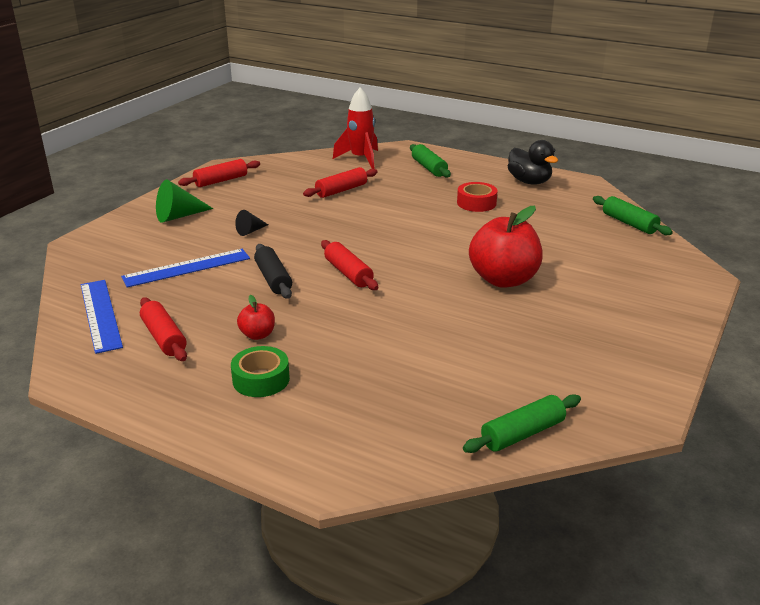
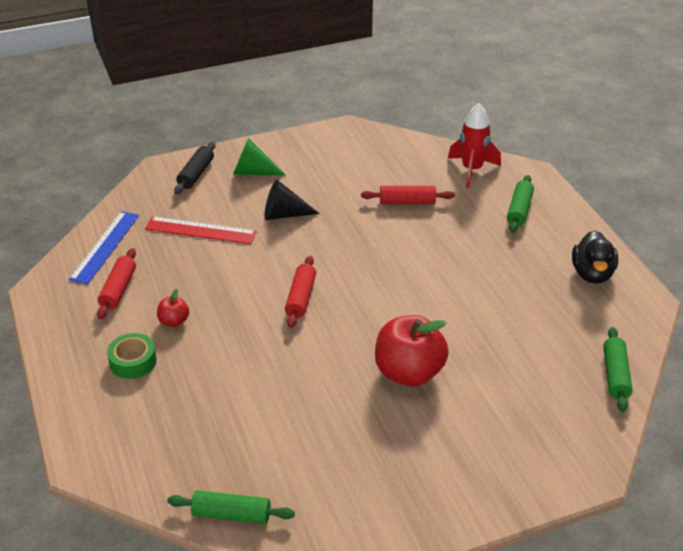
camera: 40 degrees right, 10 degrees up
(187, 267) = (201, 230): blue ruler -> red ruler
(221, 181) = (326, 145): red rolling pin -> none
(250, 231) = (284, 214): black cone -> black cone, size x1.70
(273, 279) = (243, 274): black rolling pin -> black rolling pin (196, 174)
(476, 203) = (504, 275): red tape -> none

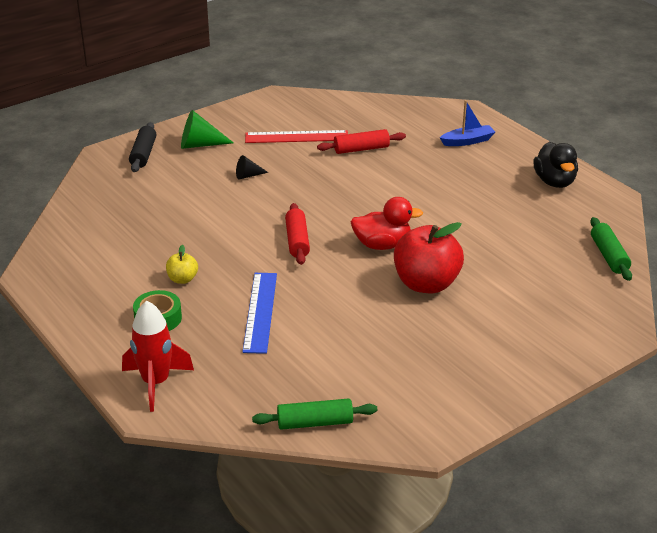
camera: 15 degrees left, 5 degrees down
(105, 246) = (80, 228): blue ruler -> blue ruler (260, 312)
(118, 290) = (113, 262): red rolling pin -> none
(174, 321) = (182, 279): red apple -> yellow apple
(201, 230) = (172, 200): red ruler -> red ruler (296, 137)
(284, 214) = (248, 175): black cone -> black cone, size x0.59
(383, 318) = (382, 245): none -> red duck
(472, 170) = (409, 115): red rocket -> red rocket (156, 383)
(519, 210) = (467, 141): green rolling pin -> blue boat

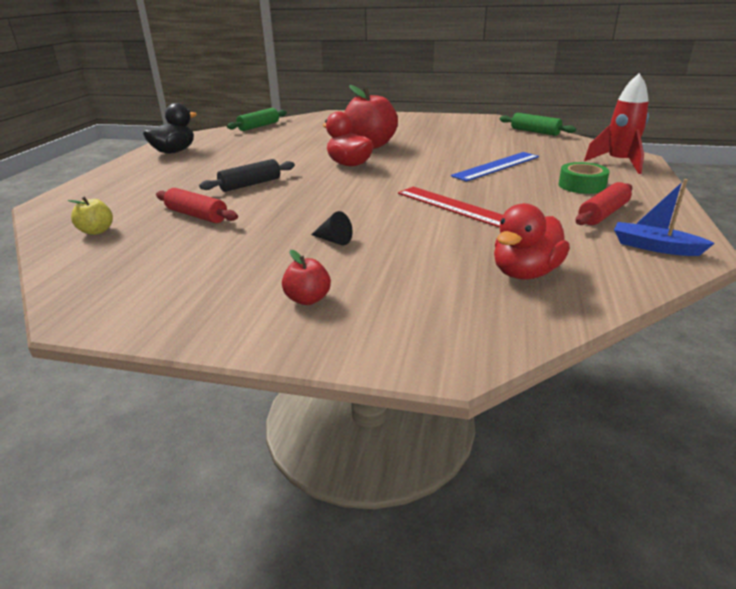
camera: 130 degrees left, 5 degrees down
(117, 208) = (525, 273): none -> red duck
(143, 154) = (396, 326): black rolling pin -> black rolling pin (250, 184)
(182, 279) = (530, 197): yellow apple -> yellow apple (97, 231)
(200, 144) = (308, 299): green cone -> red apple
(296, 137) = (206, 252): red ruler -> red ruler (453, 206)
(297, 241) = (398, 185): red rolling pin -> red rolling pin (603, 214)
(467, 141) = (128, 186): blue boat -> blue boat (654, 247)

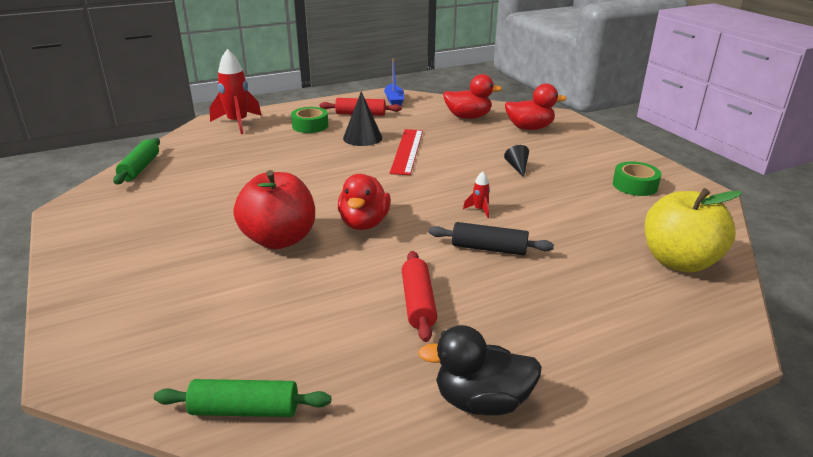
camera: 130 degrees left, 0 degrees up
(97, 231) = (679, 261): yellow apple -> yellow apple, size x2.15
(184, 281) = (635, 185): none -> green tape
(197, 215) = (579, 234): red rolling pin -> red rolling pin (418, 303)
(297, 198) = (479, 210): none -> red rocket
(308, 299) = (579, 150): red apple -> none
(426, 300) = (529, 128): none -> red duck
(496, 166) = (292, 159): blue ruler -> none
(517, 198) = (362, 138): none -> black cone

